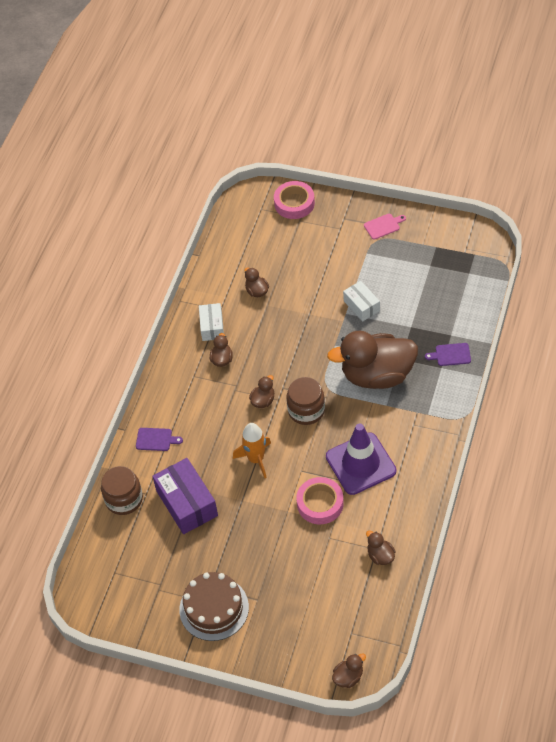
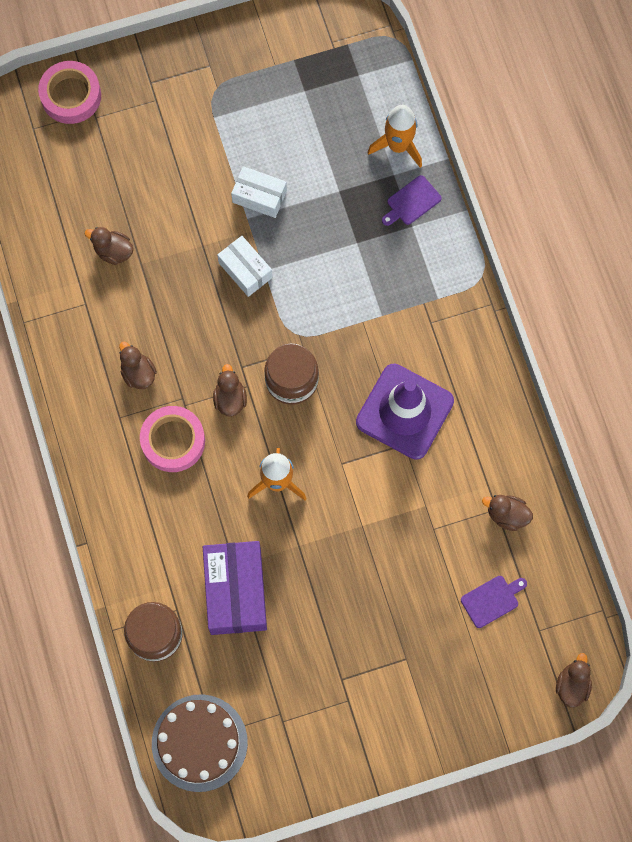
camera: 40 degrees left, 20 degrees up
(156, 439) = (136, 532): purple cutting board -> purple cutting board (492, 600)
(187, 503) = (235, 591): purple box -> purple box turned 60 degrees clockwise
(212, 327) = (93, 335): white box -> white box (245, 270)
(214, 608) = (364, 702): brown cake -> brown cake (199, 743)
(320, 503) = (393, 492): pink tape -> pink tape (173, 441)
(377, 375) = (343, 282): brown duck -> none
(383, 226) = (208, 66): pink cutting board -> none
(465, 321) = (398, 146): none -> orange rocket

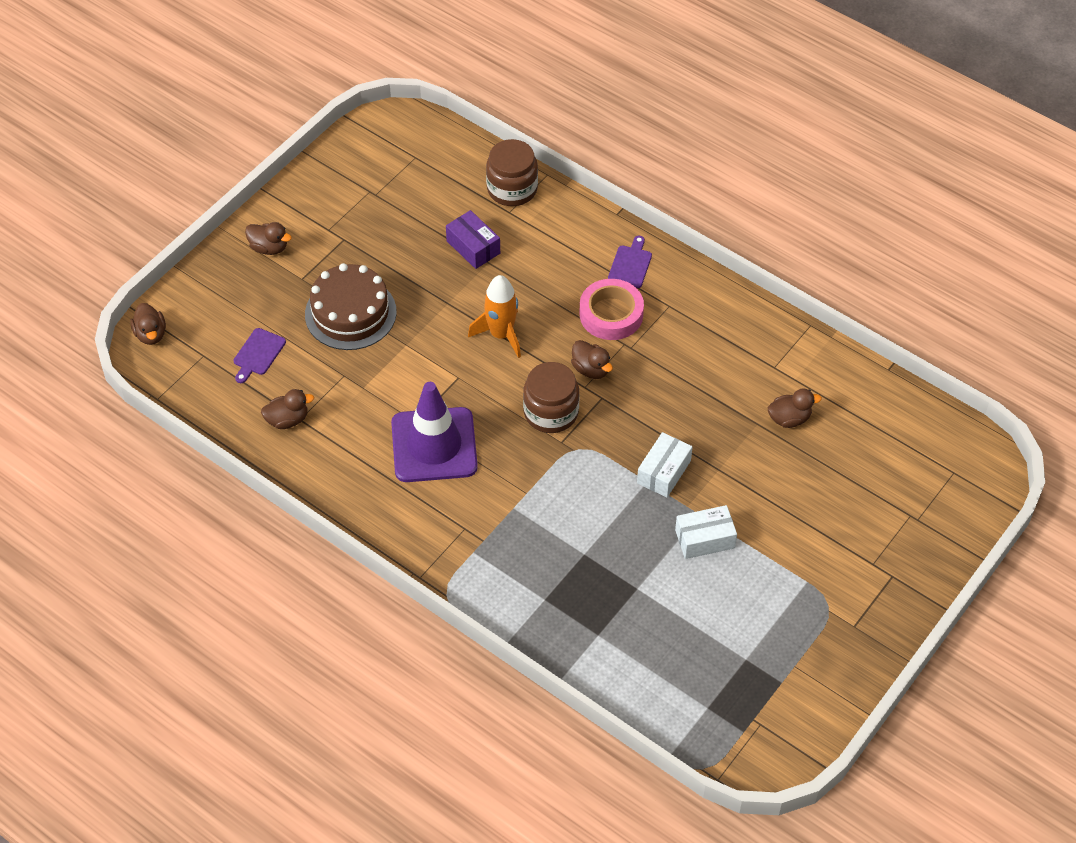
camera: 145 degrees right, 20 degrees down
(71, 96) = (950, 519): pink tape -> none
(138, 373) = (683, 344): brown duck -> brown duck (269, 248)
(199, 743) = (422, 147): brown cake -> brown cake (350, 313)
(235, 591) = (473, 247): purple box -> purple box, size x0.60
(245, 270) = (664, 472): white box -> white box turned 75 degrees counterclockwise
(398, 146) = (615, 664): orange rocket -> none
(412, 202) = (561, 621): purple cutting board -> purple cutting board (630, 265)

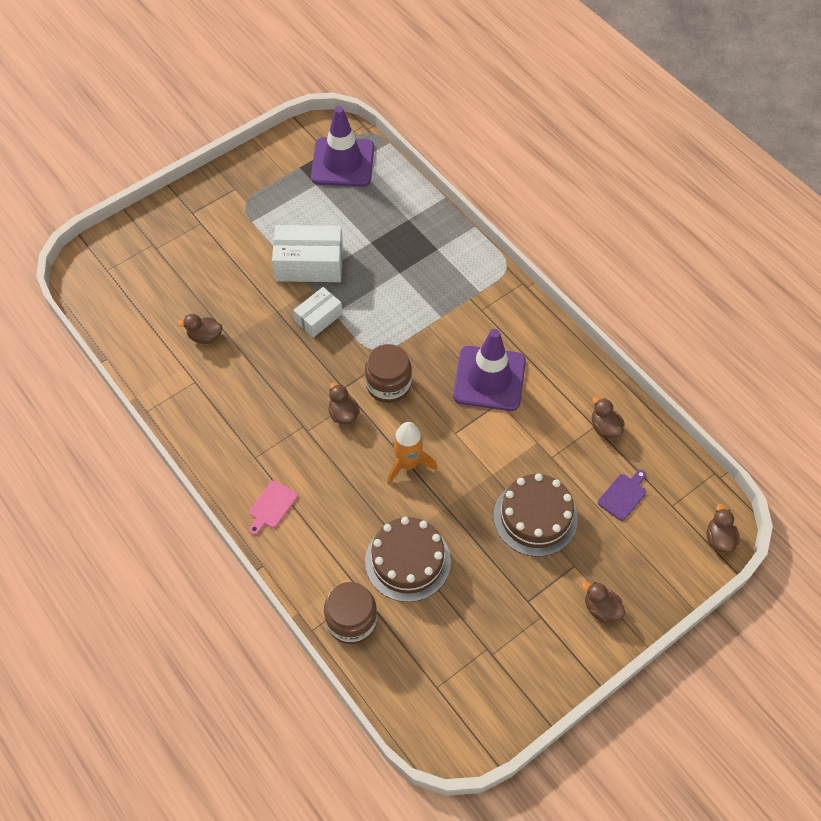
camera: 165 degrees left, 5 degrees up
(287, 420) = (605, 427): brown duck -> brown duck turned 60 degrees clockwise
(473, 247) = (407, 561): purple box -> brown cake
(611, 314) = (308, 461): pink tape -> none
(630, 265) = (272, 506): purple cutting board -> pink cutting board
(705, 539) = (309, 264): white box -> white box, size x1.68
(723, 705) = (343, 162): none -> purple traffic cone

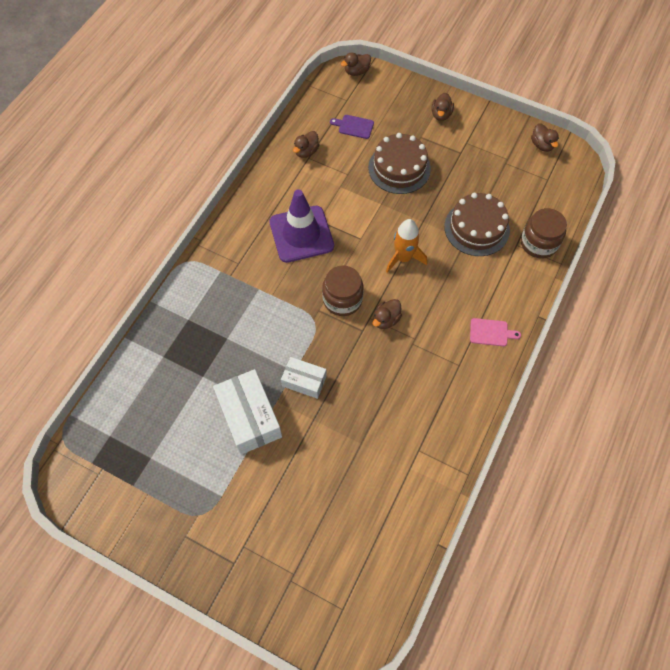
camera: 115 degrees left, 5 degrees up
(205, 337) = (370, 467): brown duck -> brown duck (542, 145)
(343, 162) = (112, 446): purple traffic cone -> none

